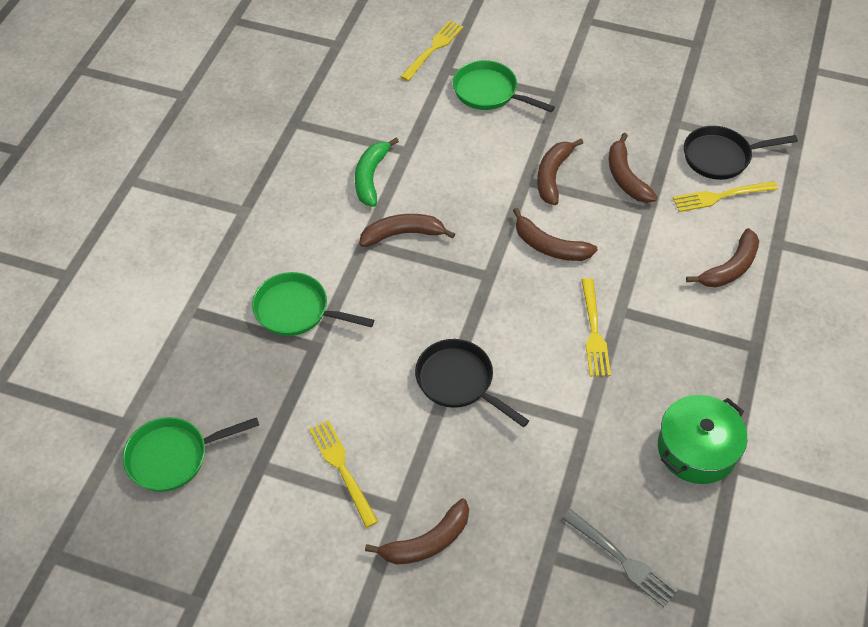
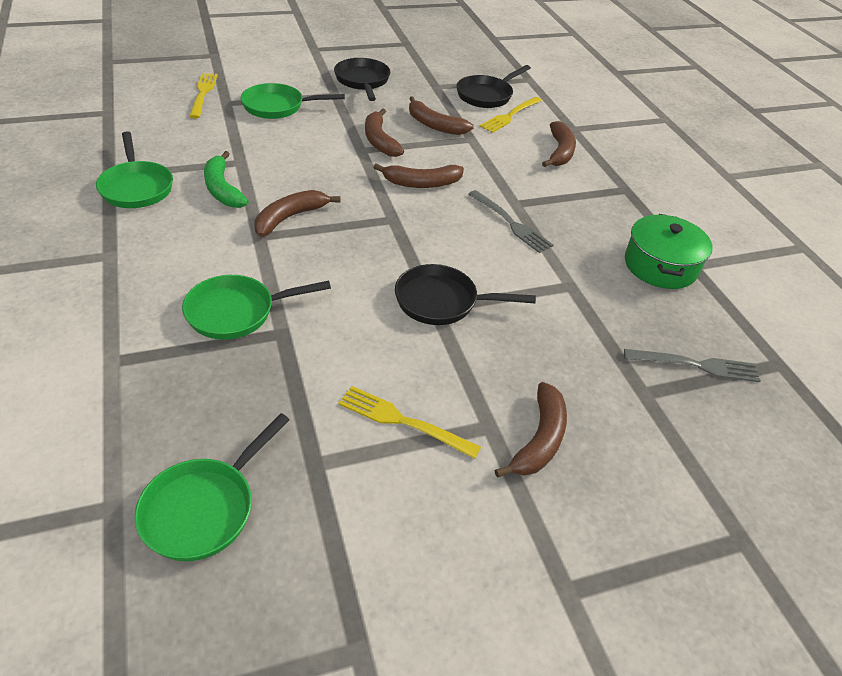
camera: 40 degrees left, 10 degrees down
(306, 146) = (136, 187): none -> green pan
(594, 331) = (511, 223): yellow fork -> grey fork
(601, 87) = (362, 81): none -> black pan

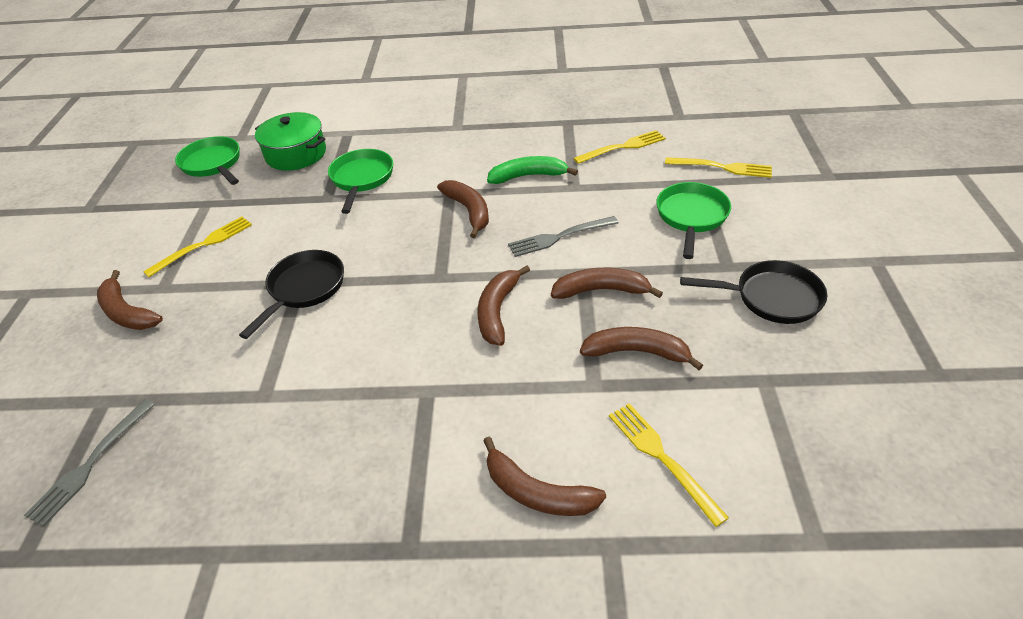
camera: 115 degrees right, 0 degrees up
(136, 187) = (544, 135): green pan -> none
(166, 140) = (622, 147): none -> yellow fork
(434, 125) = (636, 352): brown banana -> brown banana turned 45 degrees clockwise
(486, 95) = (736, 443): black pan -> none
(511, 223) = (391, 374): grey fork -> grey fork (559, 237)
(660, 265) = (237, 509): green pot -> green pot (296, 154)

